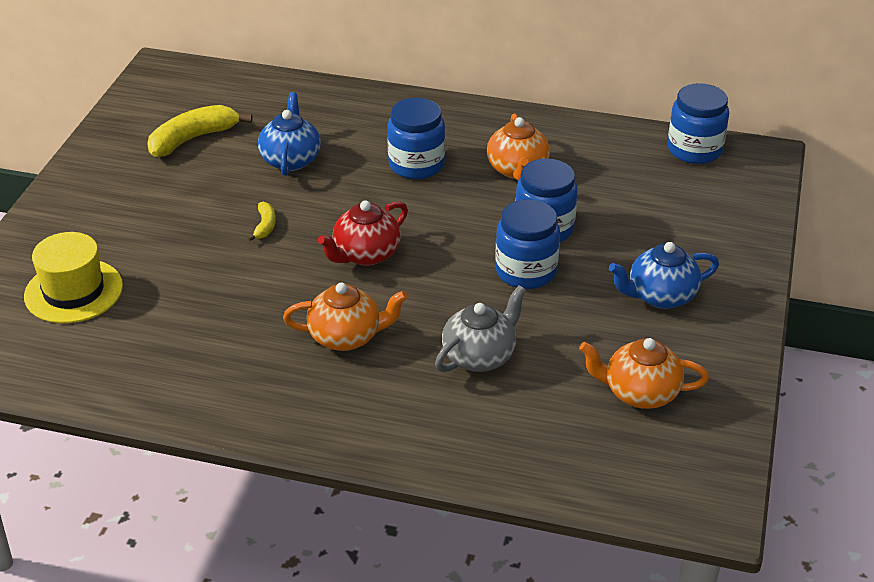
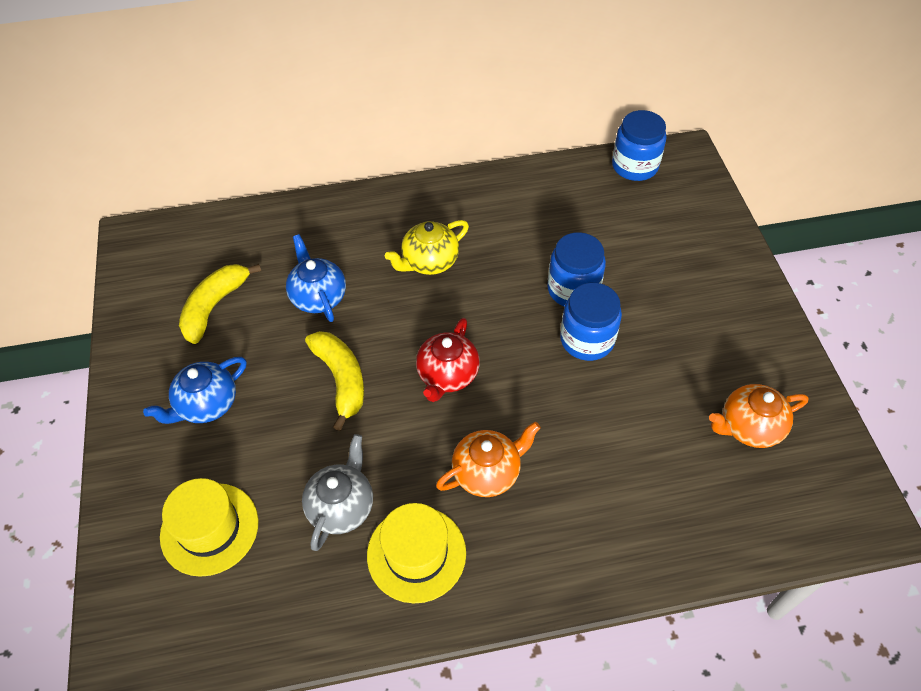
camera: 25 degrees left, 15 degrees up
(235, 371) = (416, 554): none -> yellow hat
(265, 226) = (341, 379): yellow banana -> yellow banana, size x2.03
(416, 165) = (429, 262): blue jar -> yellow teapot
(480, 356) = (607, 445): grey teapot -> grey teapot (341, 506)
(517, 170) = (514, 236): orange teapot -> none
(660, 296) = (702, 322): blue teapot -> blue teapot (206, 404)

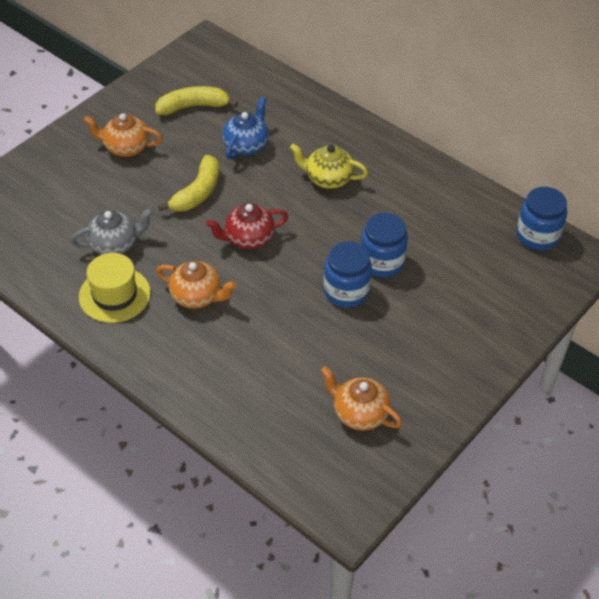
camera: 50 degrees right, 5 degrees down
(206, 404) = (126, 147): blue teapot -> orange teapot
(209, 529) = (53, 199): yellow hat -> none

